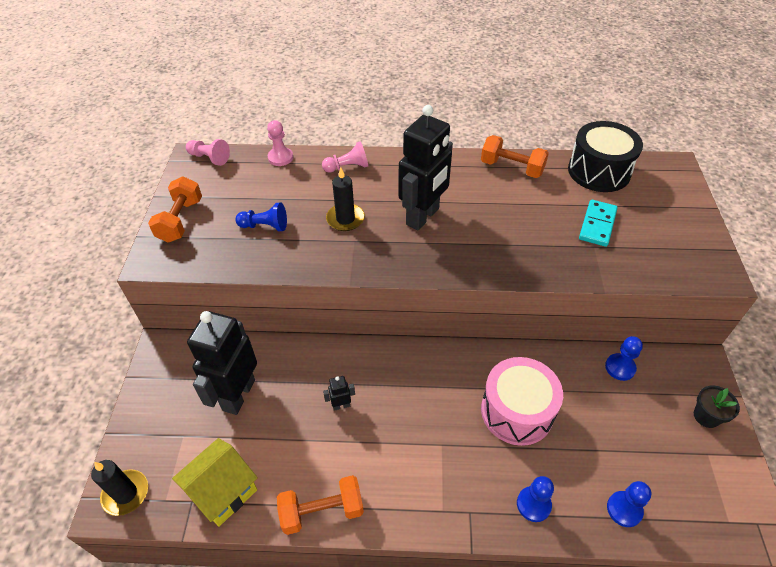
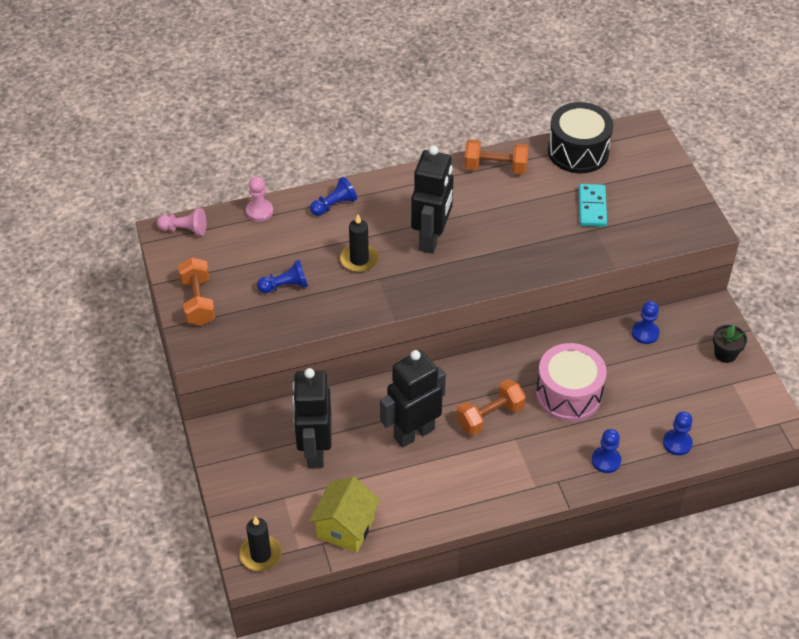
camera: 20 degrees left, 0 degrees up
(322, 511) = (437, 516): orange dumbbell -> orange dumbbell (490, 416)
(341, 405) = (413, 433): black robot -> black robot, size x2.49
(347, 167) = (334, 205): pink pawn -> blue pawn

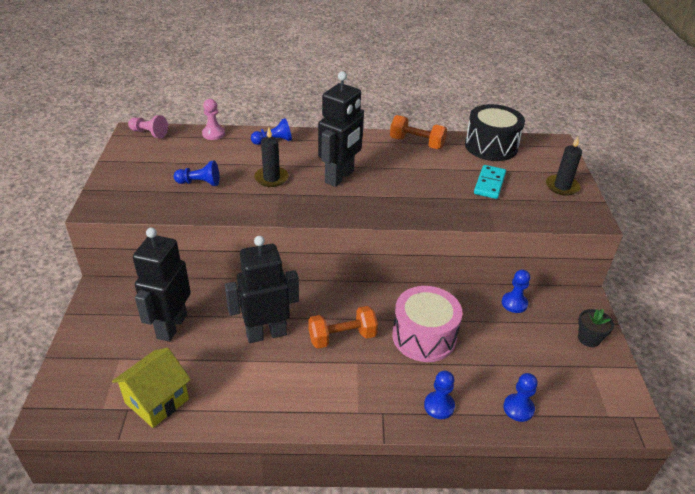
camera: 15 degrees right, 10 degrees down
(198, 302) = (123, 178): orange dumbbell -> none
(261, 554) = (65, 404): black candle -> black candle (562, 186)

